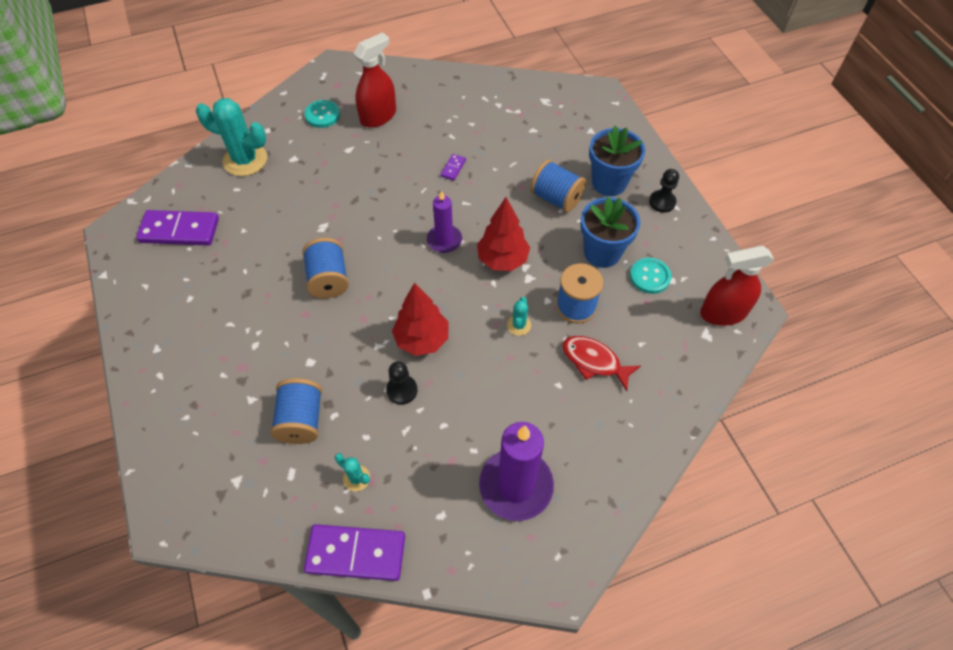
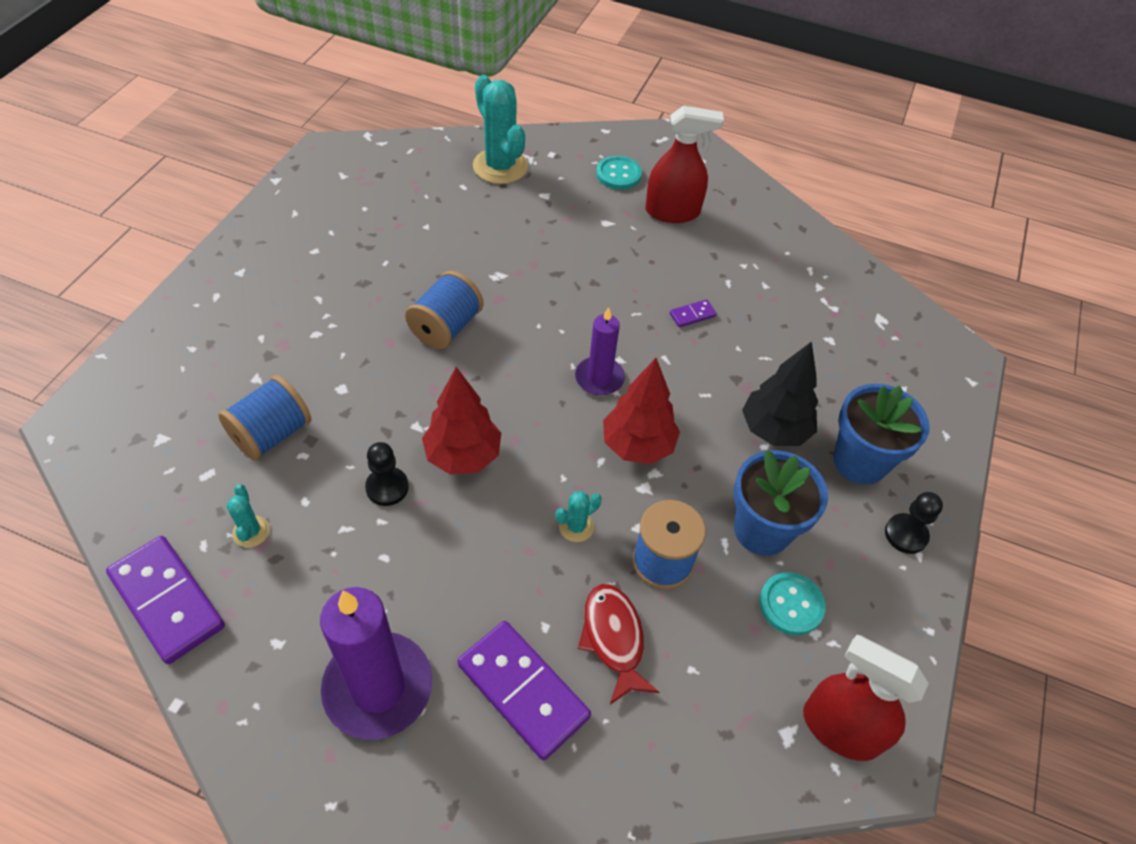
camera: 40 degrees right, 5 degrees down
(179, 230) = (375, 187): purple domino -> purple domino (523, 690)
(556, 198) = (774, 430): blue spool -> black tree

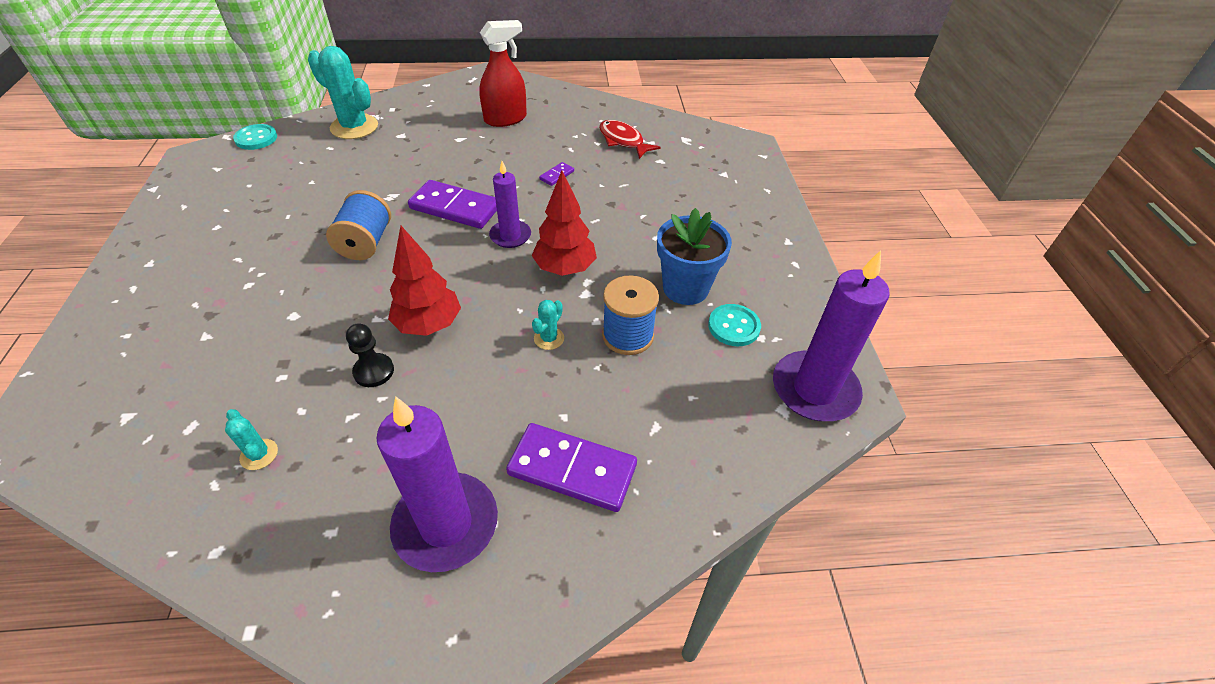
camera: 25 degrees left, 5 degrees down
(167, 600) = (197, 546): purple domino -> purple domino (455, 207)
(272, 434) = (242, 372): blue spool -> none
(613, 638) = (622, 402): red fish -> red fish (623, 141)
(618, 174) = (452, 108): turquoise button -> turquoise button (256, 138)
(774, 430) = (656, 225): black tree -> none
(840, 728) = (814, 389): red spray bottle -> purple candle
(860, 461) = (724, 224): blue flower pot -> none
(906, 534) = (780, 255): black pawn -> none

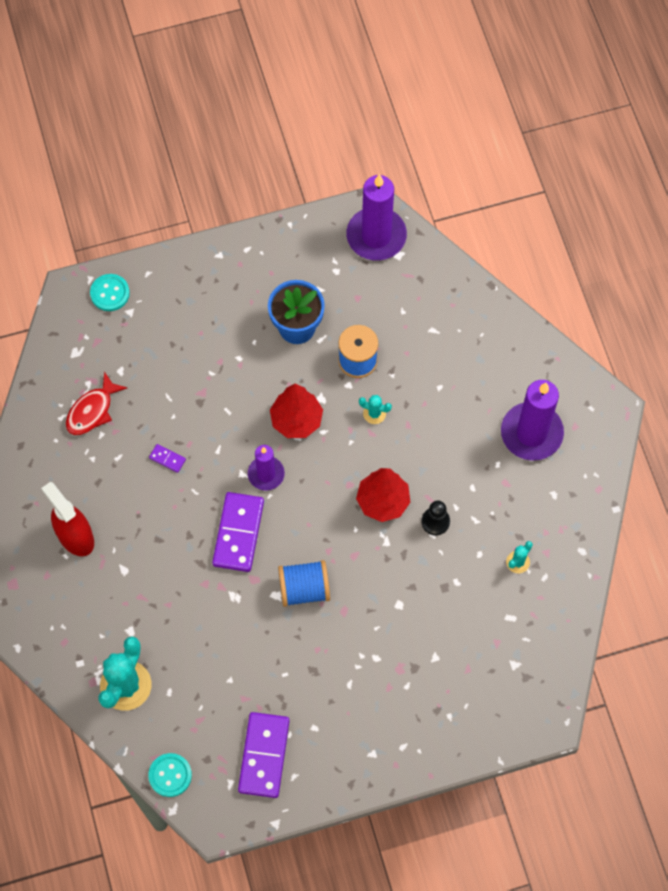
camera: 100 degrees left, 20 degrees up
(572, 469) = (477, 373): purple domino -> purple domino (263, 755)
(734, 326) = (330, 290): turquoise button -> turquoise button (110, 293)

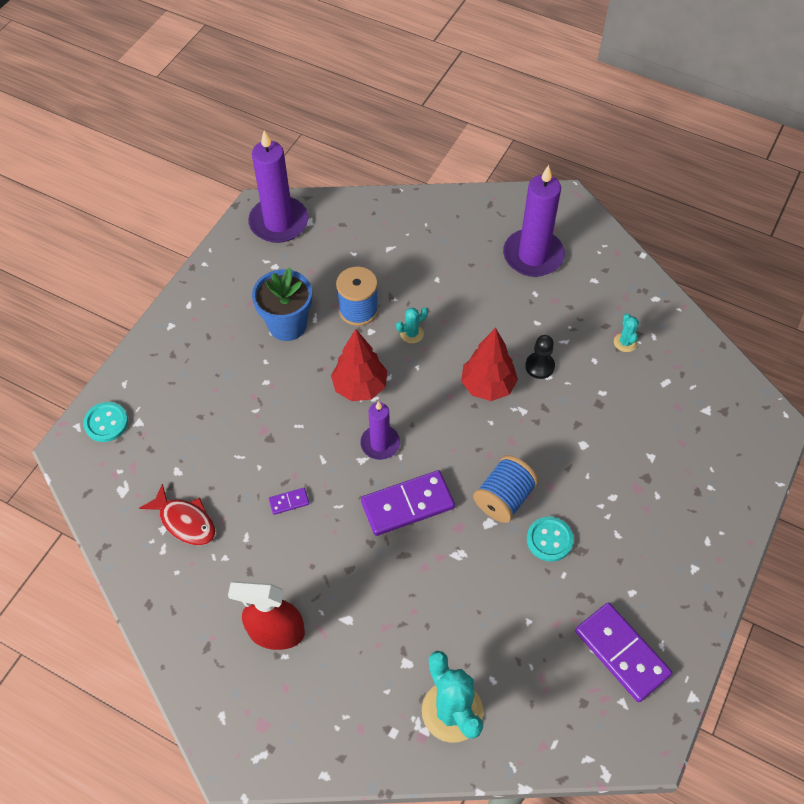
camera: 45 degrees left, 10 degrees down
(92, 410) = (185, 521): red fish -> red fish turned 45 degrees counterclockwise
(170, 775) = (571, 747): turquoise button -> turquoise button (549, 540)
(238, 533) = (407, 505): purple domino -> purple domino turned 75 degrees counterclockwise

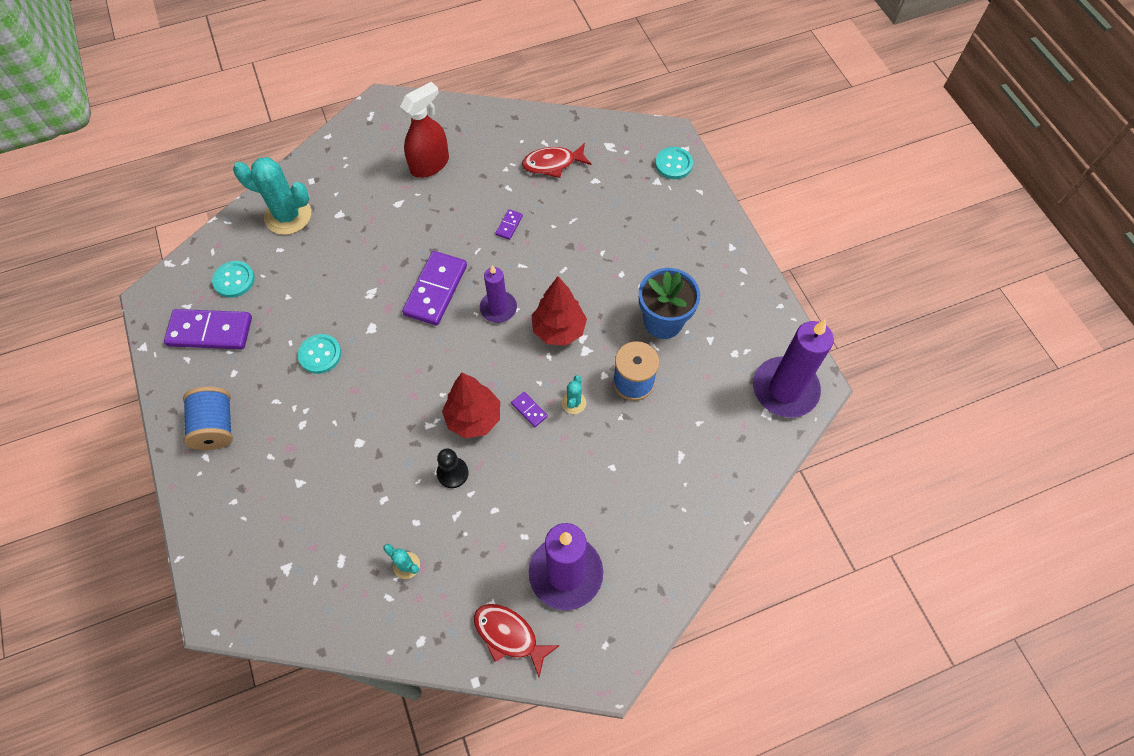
camera: 130 degrees right, 5 degrees up
(445, 356) = (529, 410): none -> purple domino
(504, 498) = (377, 352): blue spool -> blue spool (216, 427)
(560, 687) = (234, 280): none -> turquoise button
(600, 257) = (509, 635): none -> red fish

